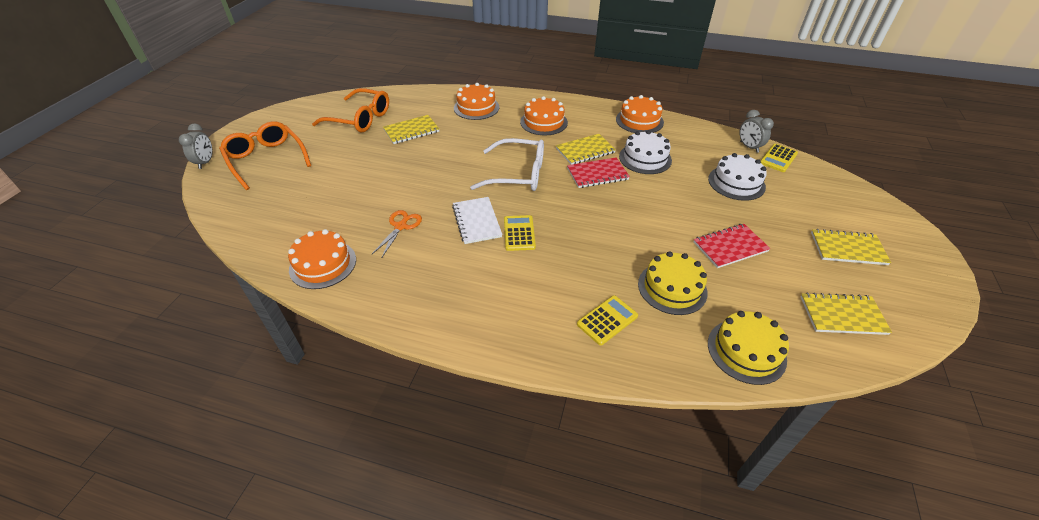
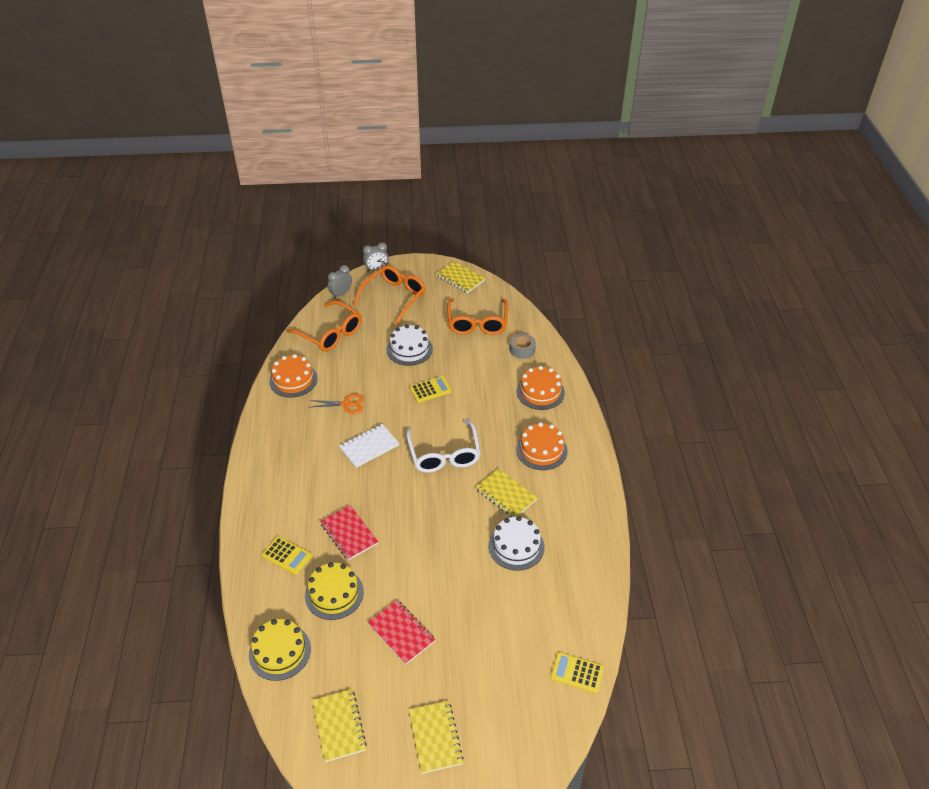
camera: 70 degrees right, 0 degrees up
(273, 217) = (330, 333): none -> orange glasses
(411, 131) = (476, 362): yellow notebook -> yellow notebook (460, 278)
(417, 104) = (522, 349): none -> grey tape
(519, 233) = (364, 477): yellow calculator -> yellow calculator (430, 390)
(597, 174) = (470, 512): red notebook -> red notebook (349, 533)
(639, 121) = (589, 530): orange cake -> none
(736, 183) = (508, 632): white cake -> white cake (409, 349)
(749, 147) = (587, 641): grey clock -> grey clock (341, 294)

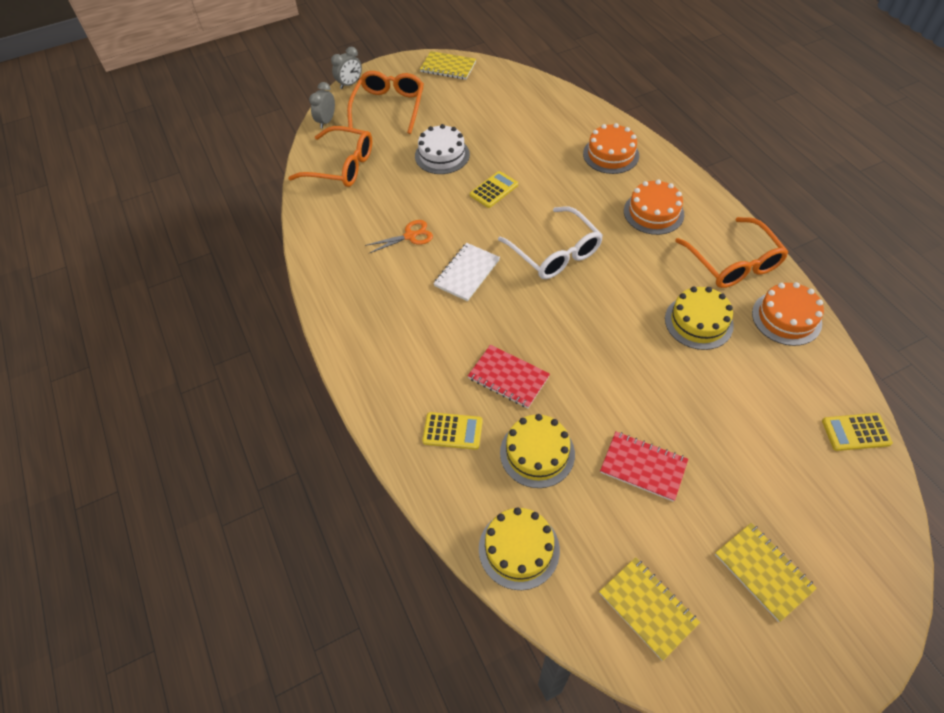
camera: 20 degrees left, 10 degrees up
(293, 380) = (330, 230): orange cake -> orange cake (786, 318)
(477, 323) = (497, 106): orange glasses -> orange glasses (733, 263)
(506, 495) = (650, 271): yellow notebook -> none
(516, 546) = (698, 322): white cake -> yellow cake
(522, 349) = (562, 118): grey tape -> none

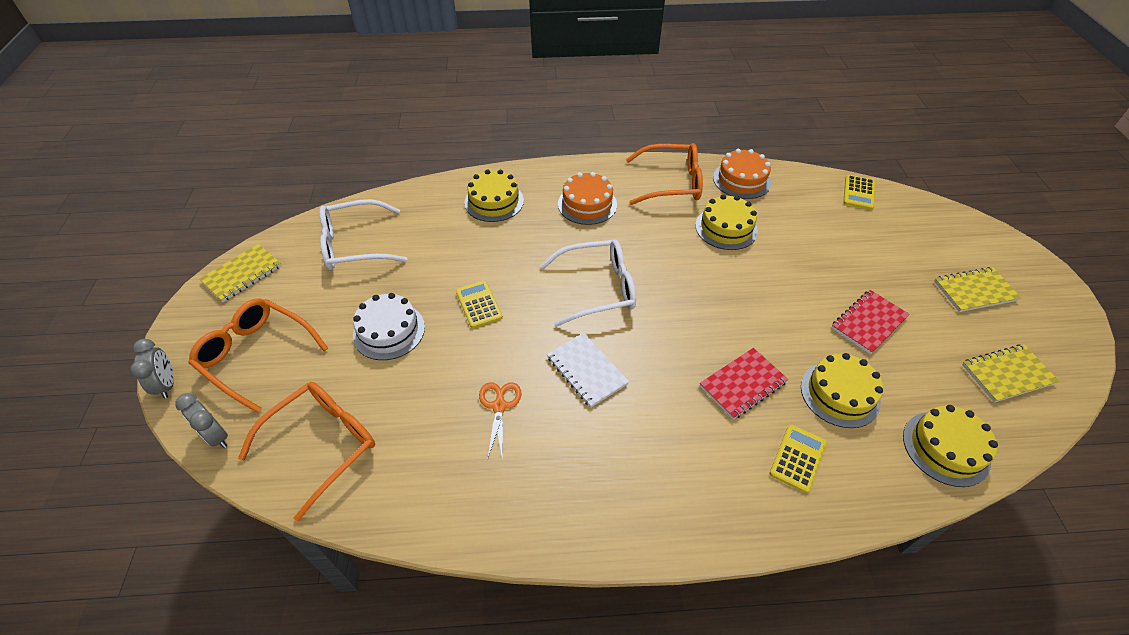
camera: 70 degrees left, 5 degrees down
(508, 103) = (355, 245): none -> white glasses
(611, 154) = (494, 201): orange cake -> yellow cake

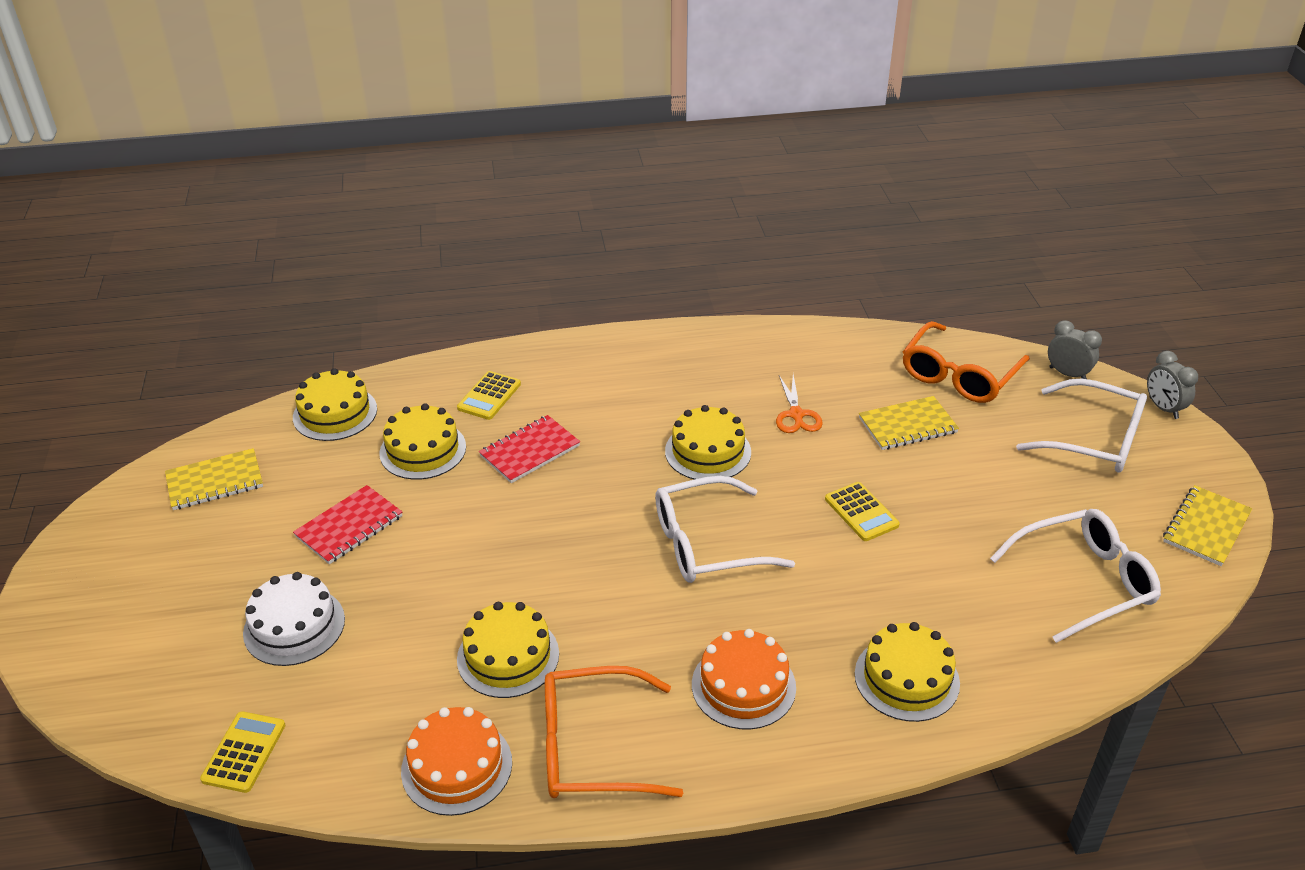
camera: 175 degrees right, 10 degrees down
(256, 355) = (1094, 440): orange glasses -> white glasses
(389, 331) = (958, 474): white cake -> white cake (294, 626)
(587, 370) = (708, 451): white notebook -> yellow cake
(975, 291) = (173, 579): yellow notebook -> yellow notebook (907, 425)

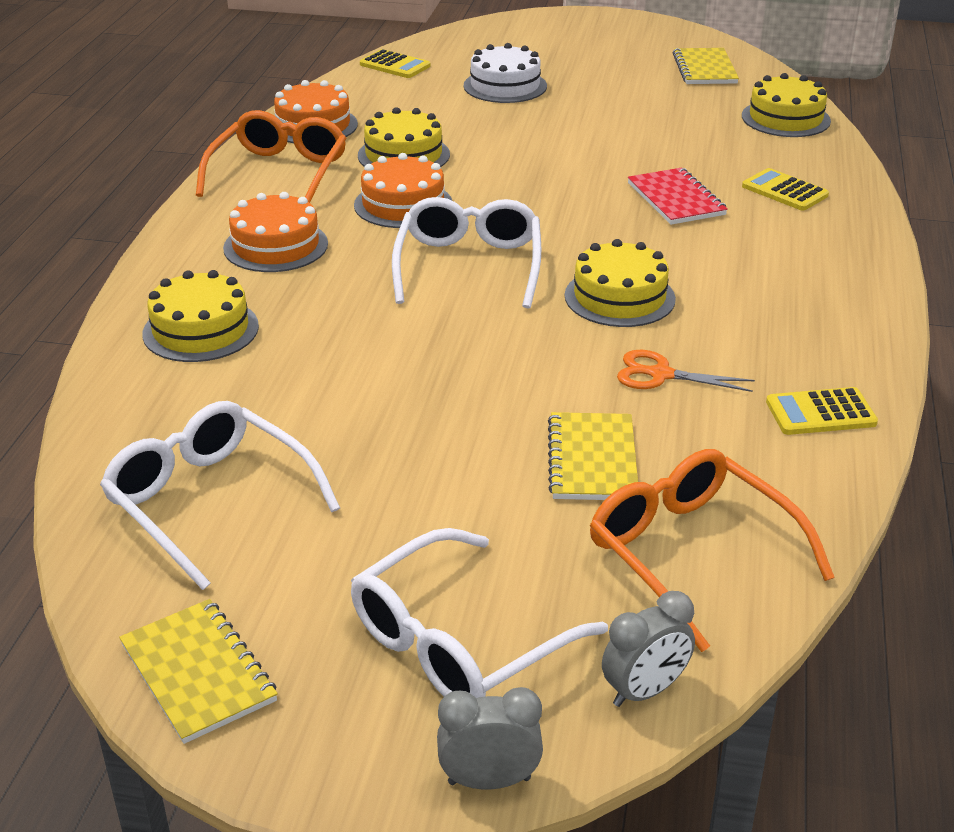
camera: 110 degrees right, 5 degrees down
(349, 526) = (611, 112): red notebook -> none
(423, 450) = (705, 150): yellow cake -> none
(618, 621) = (403, 204): none -> orange cake
(861, 512) = (449, 371): yellow calculator -> yellow calculator (820, 413)
(1084, 581) = (209, 501): white glasses -> white glasses turned 135 degrees clockwise

